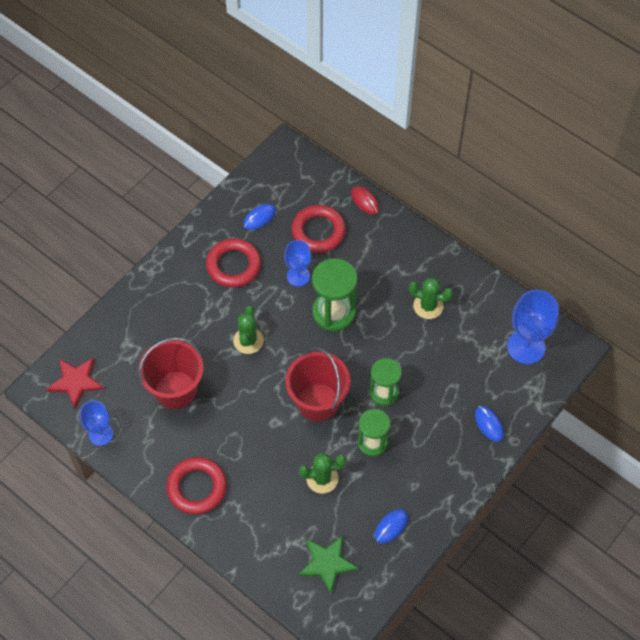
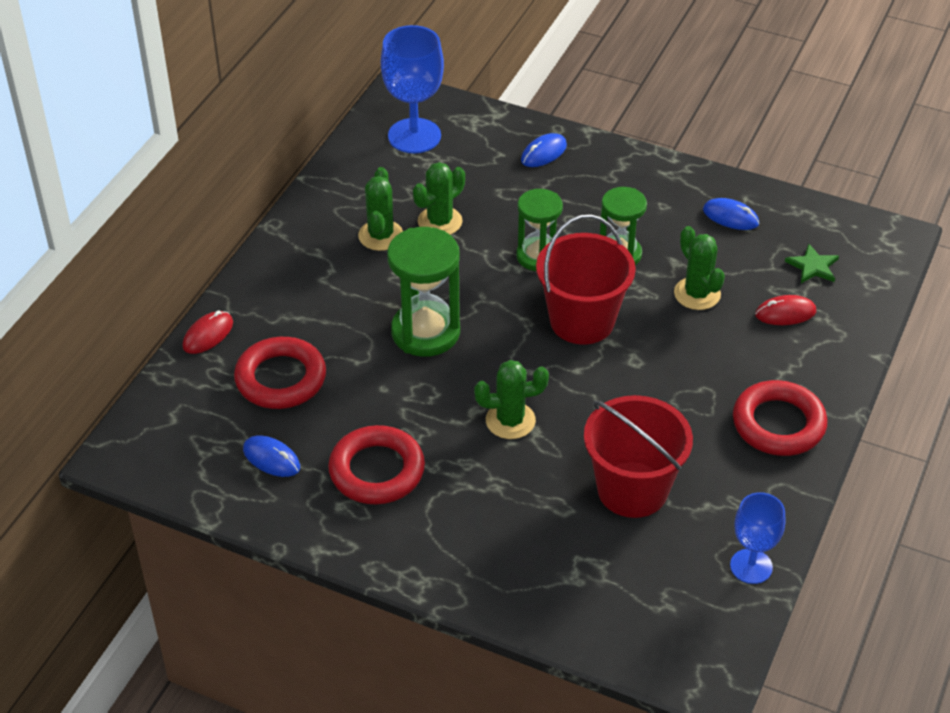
camera: 105 degrees left, 15 degrees down
(76, 382) = (674, 629): red star -> none
(288, 528) = (785, 313): none -> red mouse
(298, 276) = (373, 386): blue goblet -> none
(327, 563) = (813, 266): green star -> green star, size x0.64
(433, 343) = (440, 222): none -> green cactus

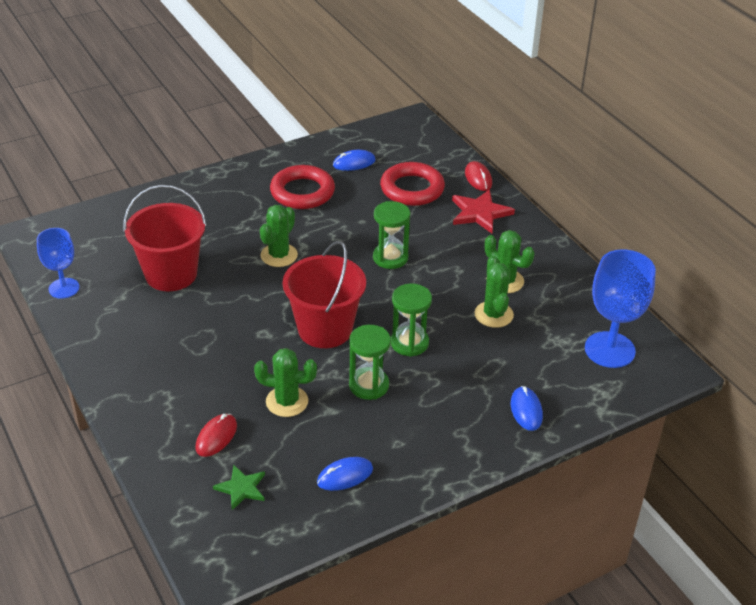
camera: 125 degrees right, 5 degrees down
(278, 303) = (480, 213): none -> red star
(425, 332) = (390, 258): green hourglass -> green hourglass, size x0.66
(778, 424) = (135, 366): red ring -> none

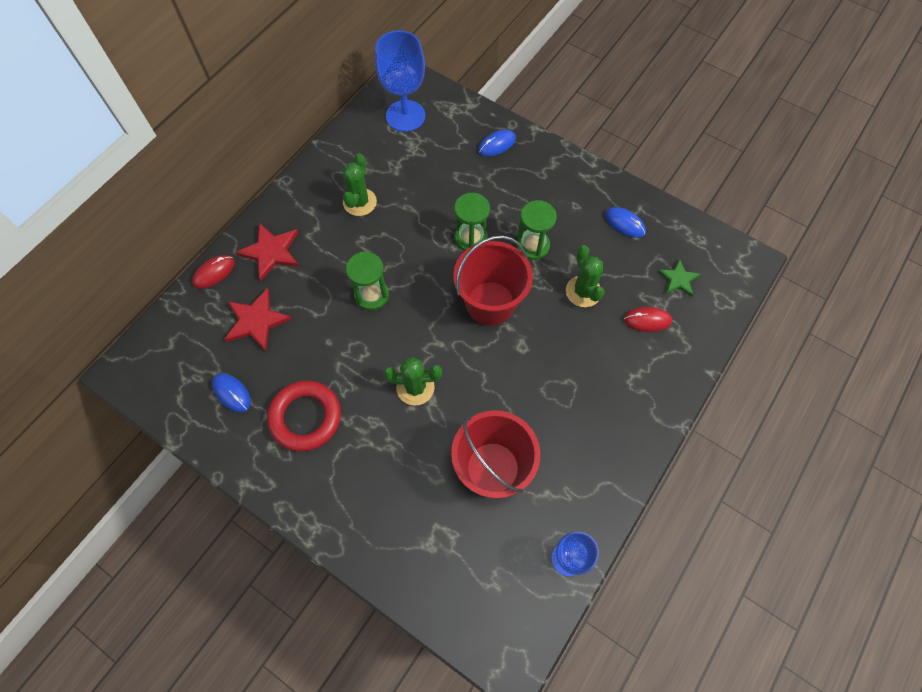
camera: 115 degrees left, 25 degrees up
(412, 189) = (256, 321): red ring -> red star
(493, 314) = (406, 196): green cactus -> none

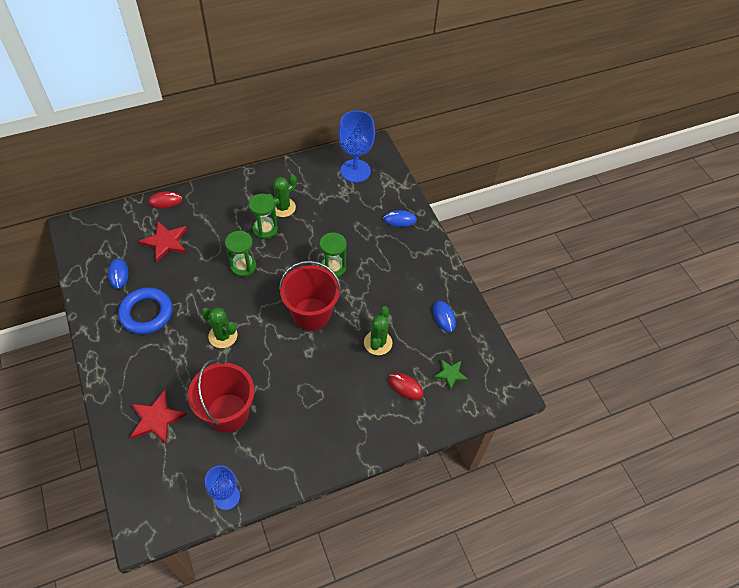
camera: 30 degrees right, 10 degrees down
(271, 252) = (207, 207): red star -> red star (156, 418)
(305, 417) = (146, 313): red ring -> blue ring
(532, 246) = (369, 295): green hourglass -> green hourglass (265, 229)

